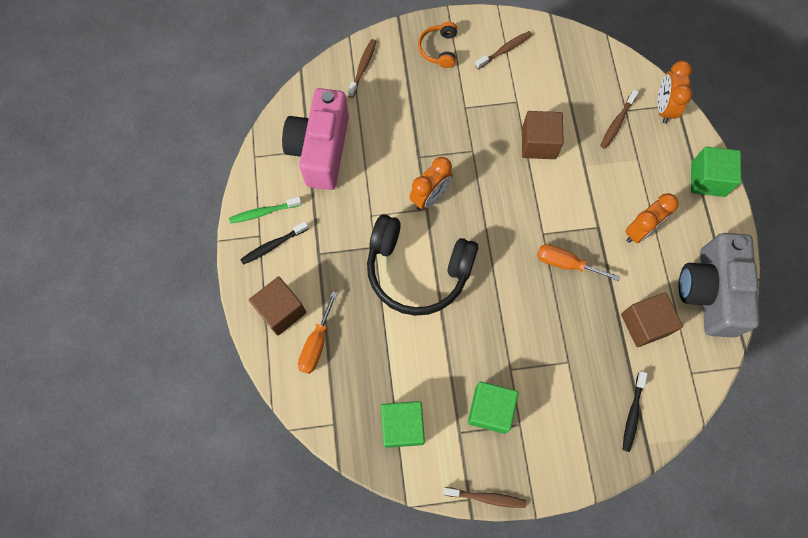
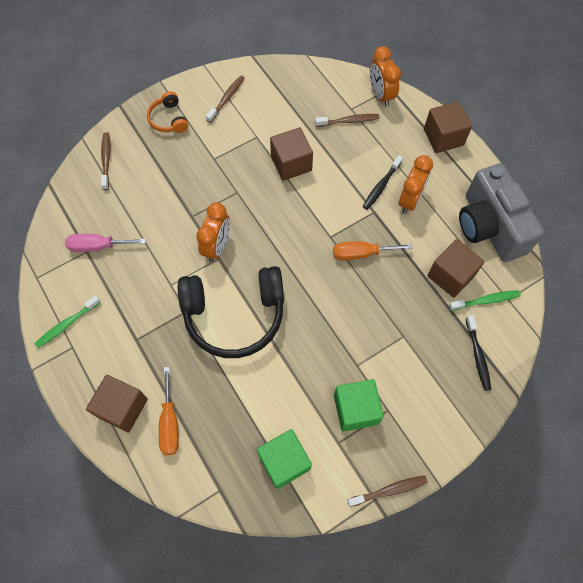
camera: 25 degrees left, 5 degrees down
(273, 245) = (89, 350): black toothbrush -> black toothbrush (381, 186)
(321, 150) = (98, 246): pink camera -> pink screwdriver
(617, 122) = (348, 121): brown toothbrush -> brown toothbrush turned 105 degrees counterclockwise
(668, 364) = (485, 300): none -> green toothbrush
(708, 179) = (443, 137): green cube -> brown cube

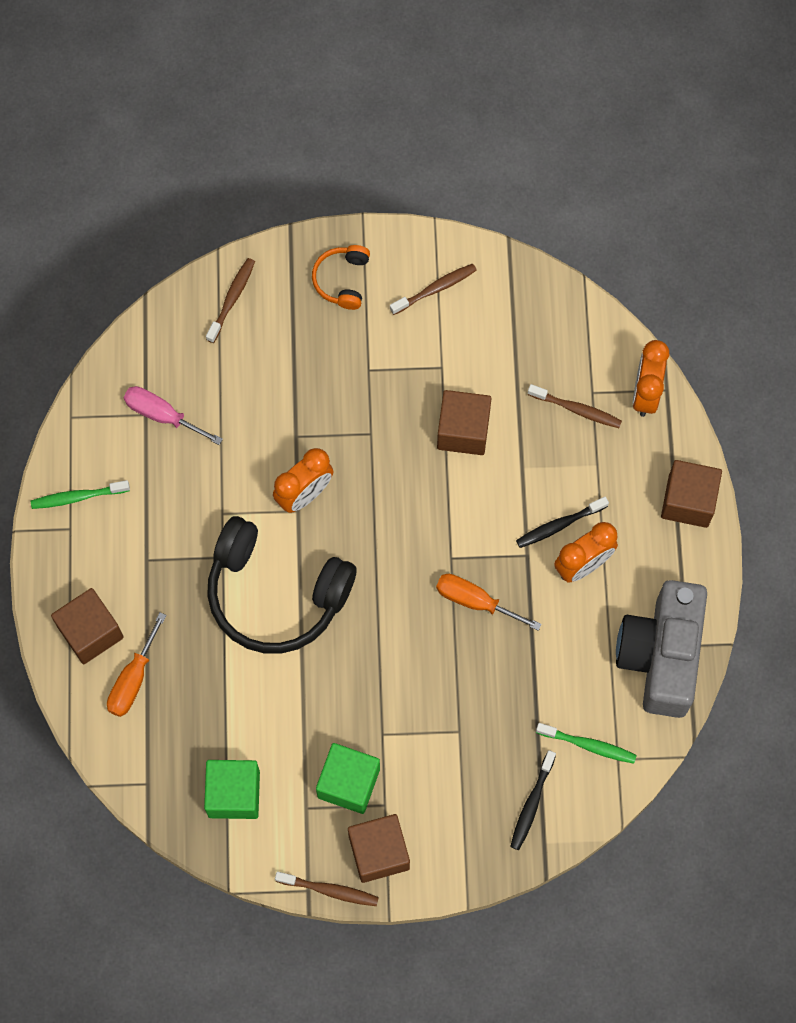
camera: 30 degrees right, 5 degrees up
(450, 276) = (567, 691): brown cube -> brown cube (379, 852)

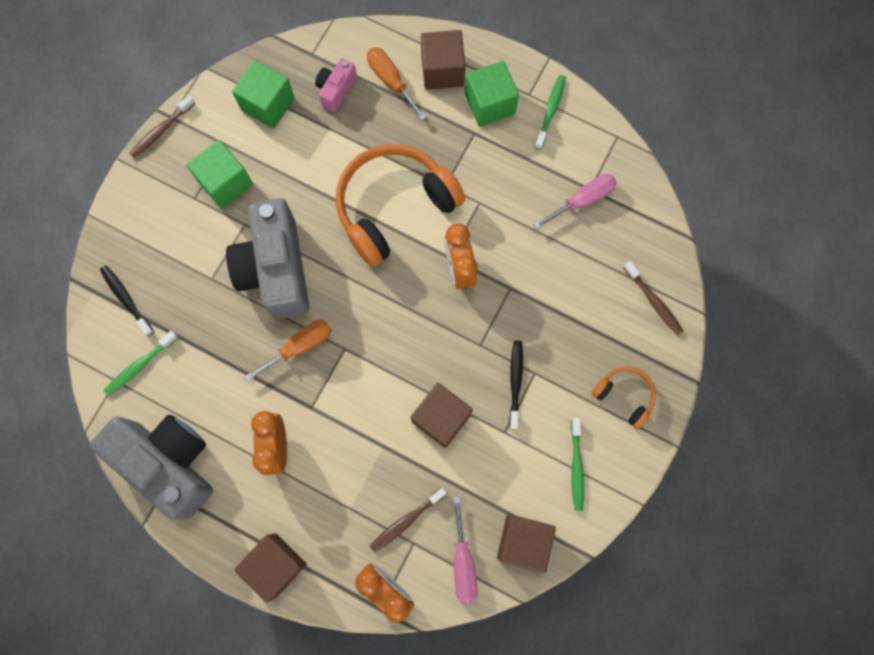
camera: 120 degrees right, 5 degrees up
(103, 562) = (489, 104): none -> green cube
(176, 731) = (336, 90): none -> pink camera
(275, 594) = (394, 207): black headphones -> orange headphones
(379, 852) = (164, 176): brown cube -> brown cube (523, 542)
(411, 672) = (276, 269): none -> grey camera
(435, 289) = (576, 467): brown toothbrush -> green toothbrush
(559, 525) = (319, 447): black toothbrush -> black toothbrush (515, 382)
(581, 341) = (463, 562): none -> pink screwdriver

